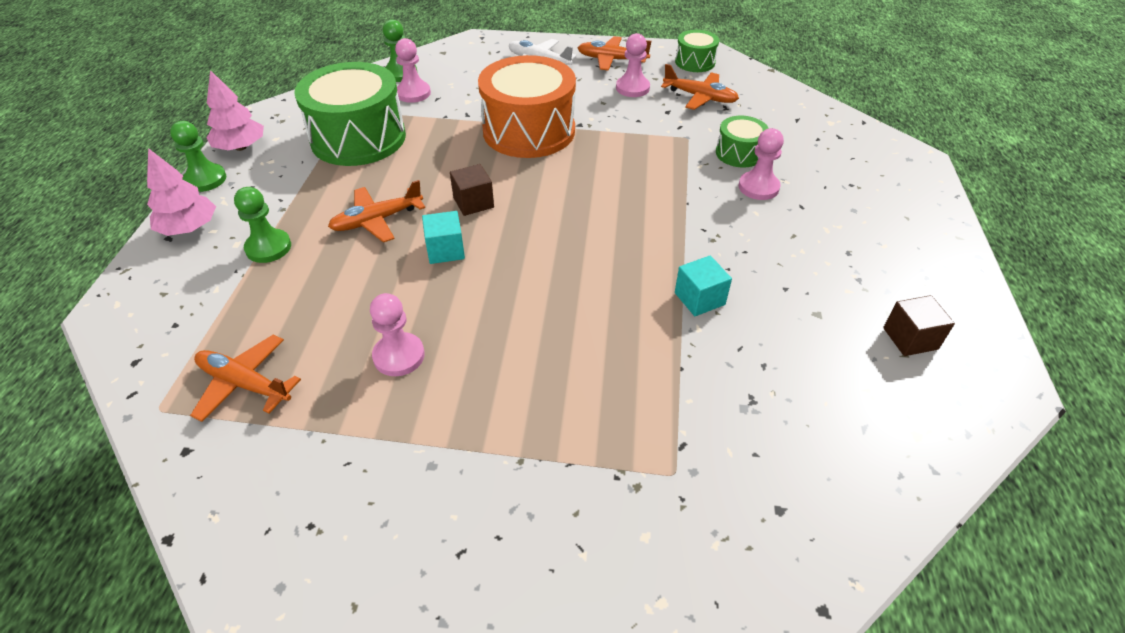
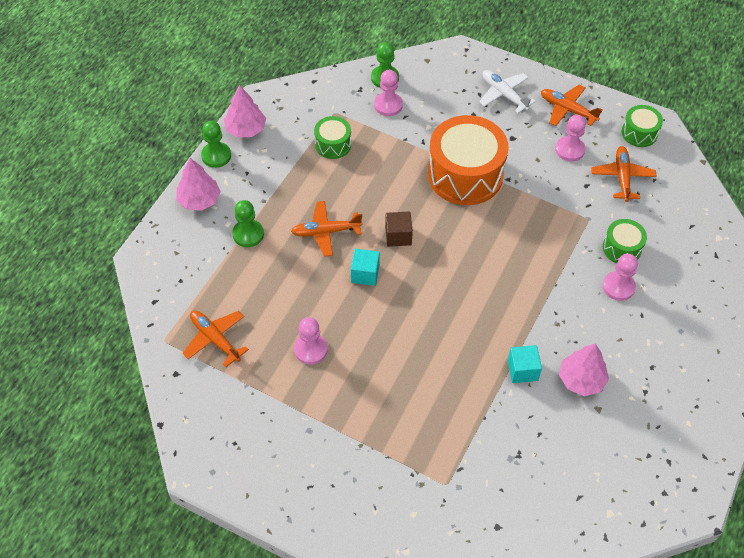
camera: 20 degrees right, 10 degrees up
(358, 138) = (333, 144): green drum -> green drum, size x0.49
(700, 97) = (622, 177): orange plane -> orange plane turned 135 degrees counterclockwise
(777, 288) = (581, 379): none -> pink tree
(910, 338) = (651, 448): brown cube -> none

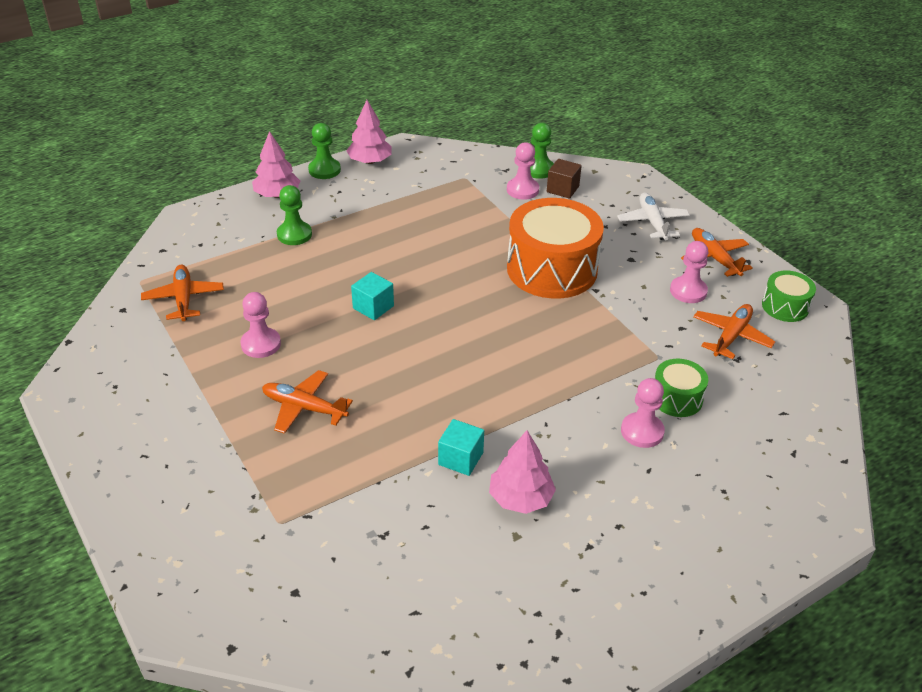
camera: 30 degrees right, 15 degrees down
(325, 232) = (367, 260): orange plane -> orange plane (304, 408)
(333, 144) = (439, 199): green drum -> none
(398, 236) = (435, 291): brown cube -> brown cube (562, 189)

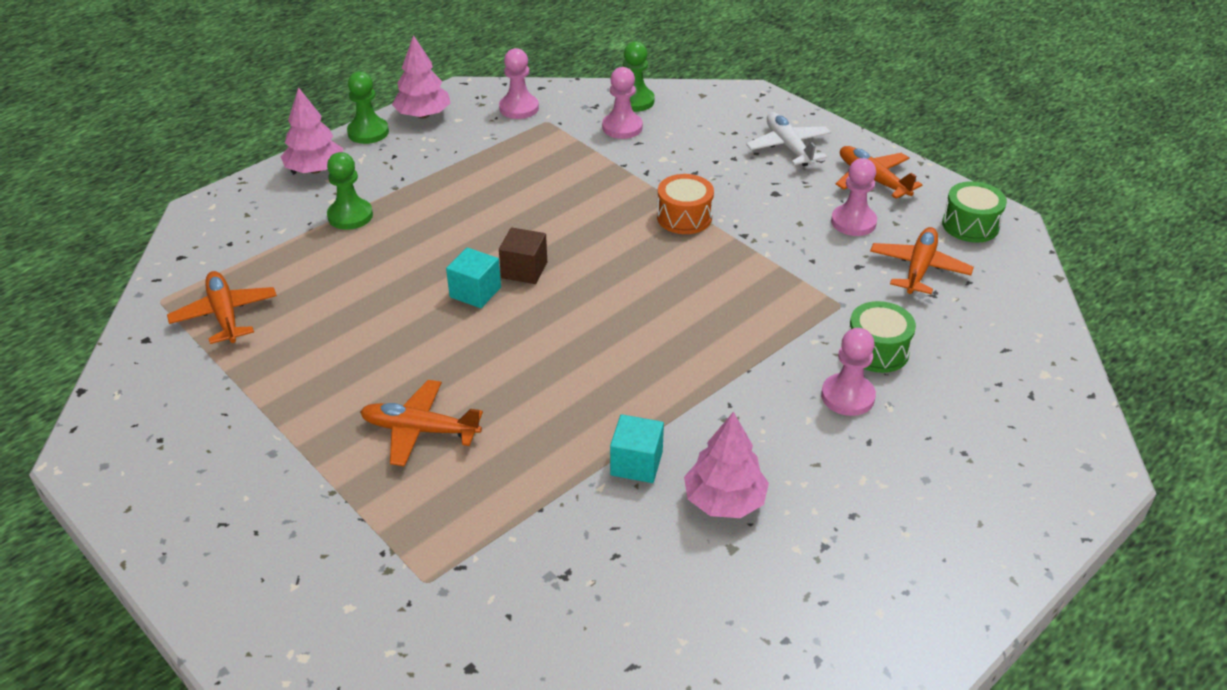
camera: 10 degrees left, 0 degrees up
(261, 344) = (342, 358): pink pawn -> pink pawn (519, 108)
(552, 269) = (684, 217): orange drum -> orange drum, size x0.49
(562, 189) = (670, 121): brown cube -> brown cube (524, 270)

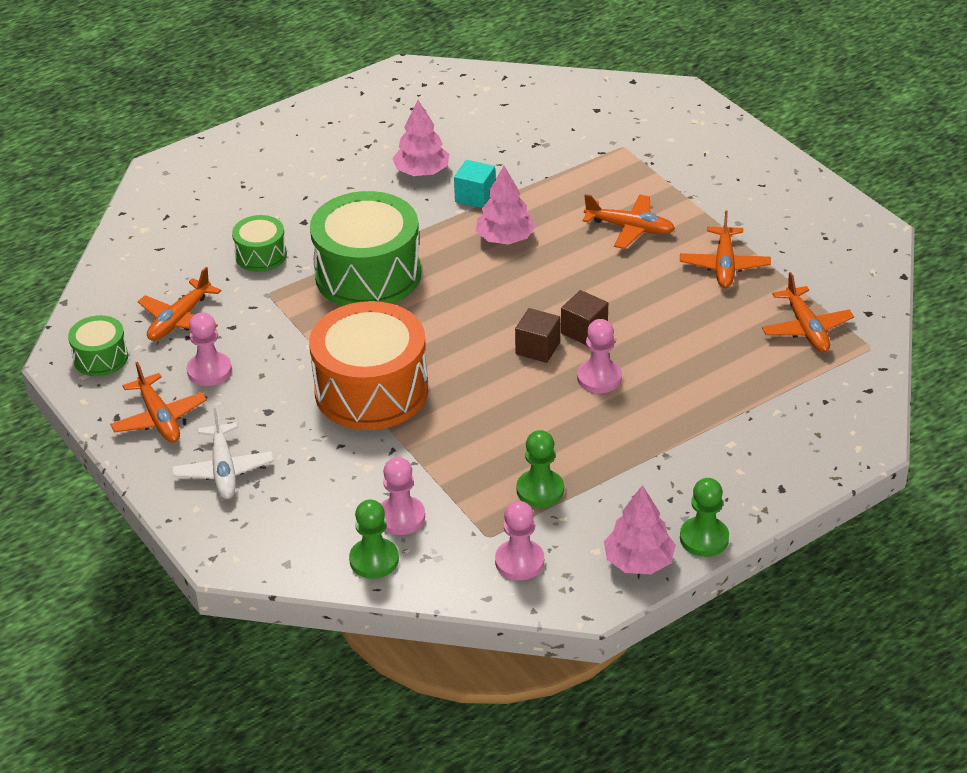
camera: 170 degrees left, 0 degrees up
(303, 386) = (724, 265): none -> orange plane
(315, 169) = (757, 487): pink tree -> pink tree (505, 238)
(350, 216) = (709, 422): green pawn -> green pawn (540, 490)
(475, 292) = (584, 331): turquoise cube -> brown cube
(684, 217) = (371, 390): orange drum -> orange drum, size x2.04
(737, 336) = (368, 275): none -> green drum
(847, 396) = (303, 225): pink pawn -> pink pawn (599, 378)

